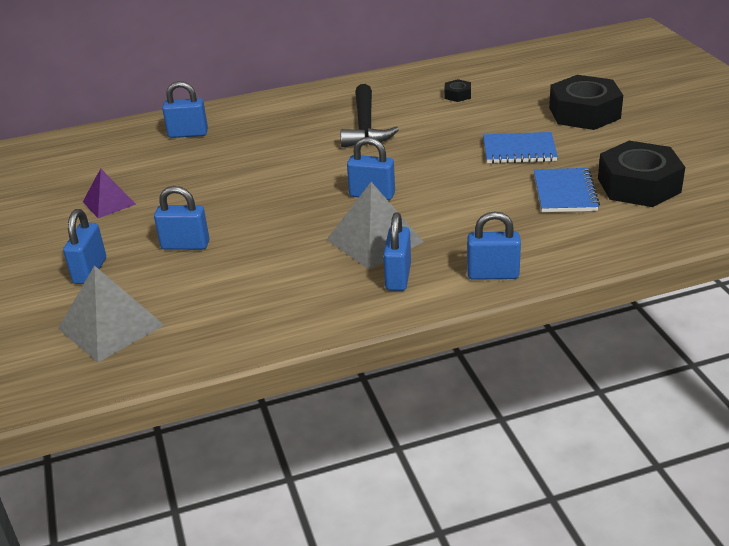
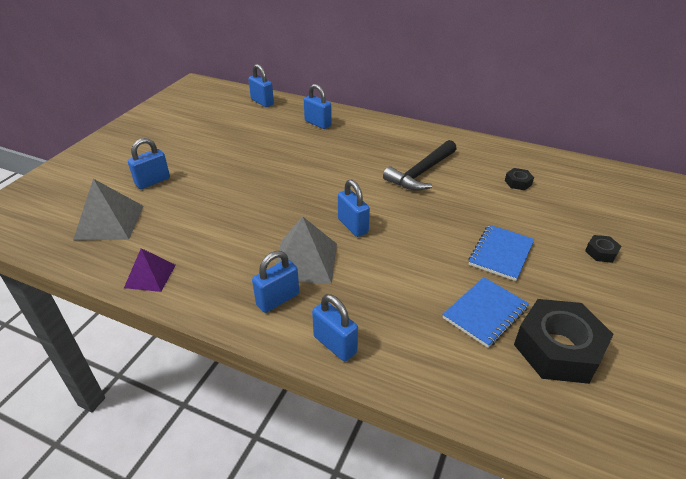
camera: 40 degrees right, 5 degrees up
(109, 203) = (221, 145): purple pyramid -> purple pyramid (150, 276)
(185, 245) = (212, 194): blue padlock -> blue padlock (262, 102)
(519, 150) = (501, 254): blue notebook -> blue notebook turned 75 degrees clockwise
(584, 113) = (601, 252): black nut -> black nut, size x0.43

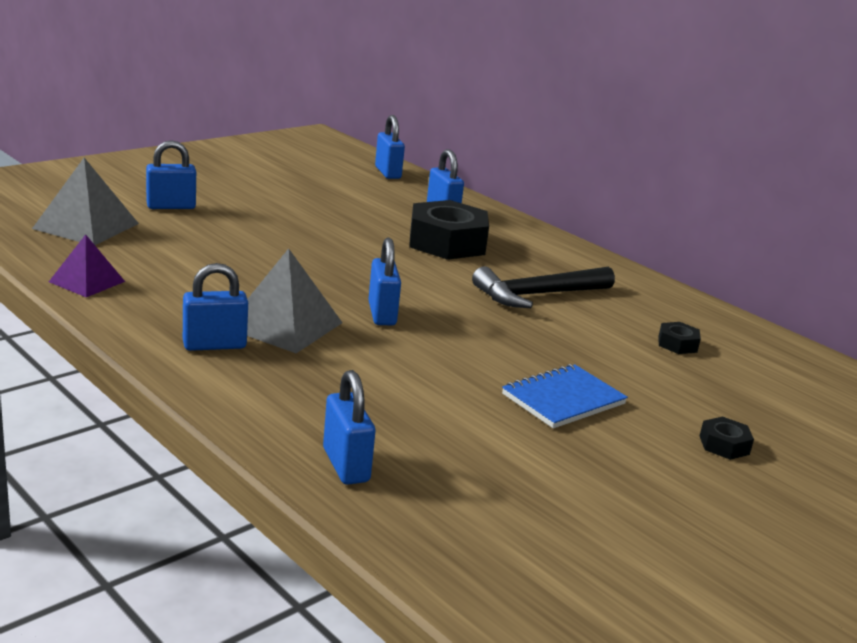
camera: 20 degrees right, 15 degrees down
(335, 344) = (242, 402): blue padlock -> blue padlock (346, 465)
(485, 313) = (473, 441): blue notebook -> none
(558, 349) = (538, 504): black nut -> black nut (447, 242)

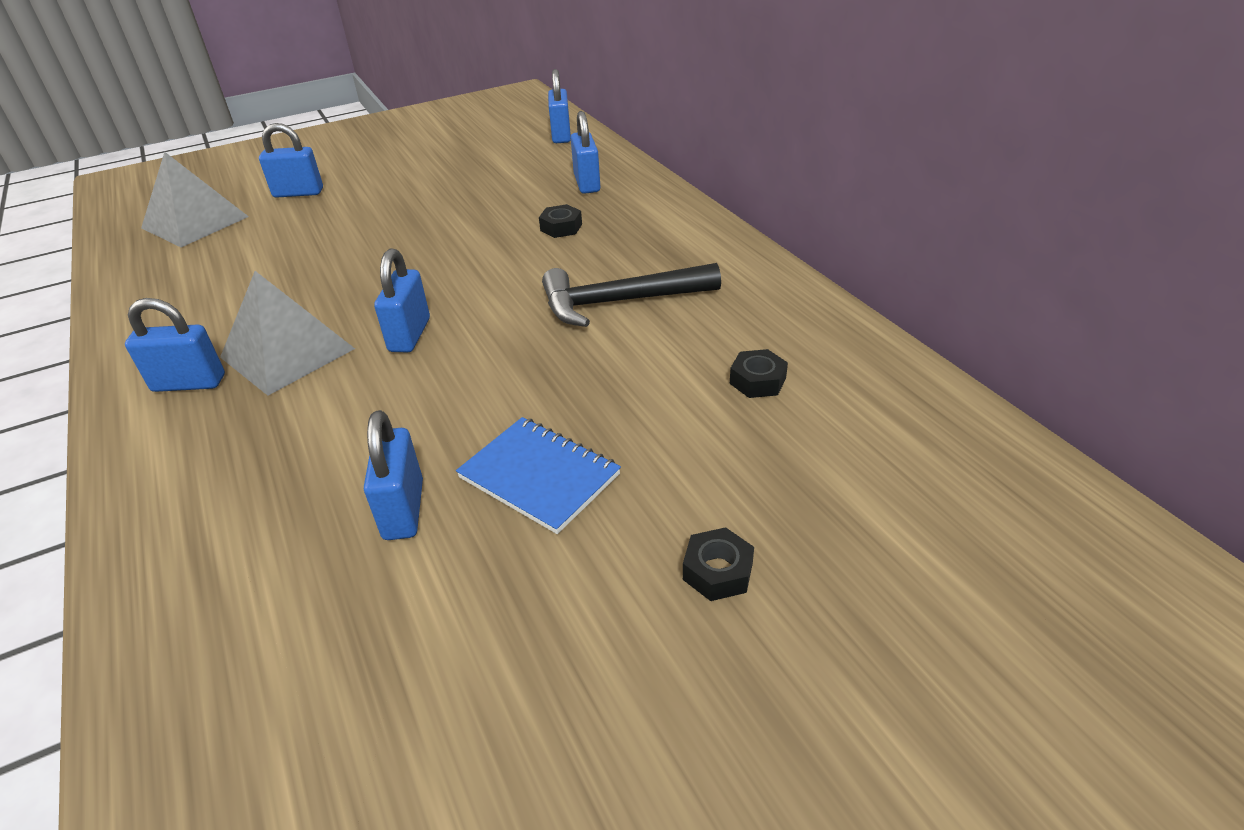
camera: 20 degrees right, 15 degrees up
(87, 281) = (134, 295): purple pyramid -> none
(346, 465) = (184, 583): blue padlock -> blue padlock (404, 510)
(447, 242) = (561, 227): black nut -> black nut, size x0.43
(563, 399) = (539, 476): blue notebook -> blue notebook turned 60 degrees clockwise

